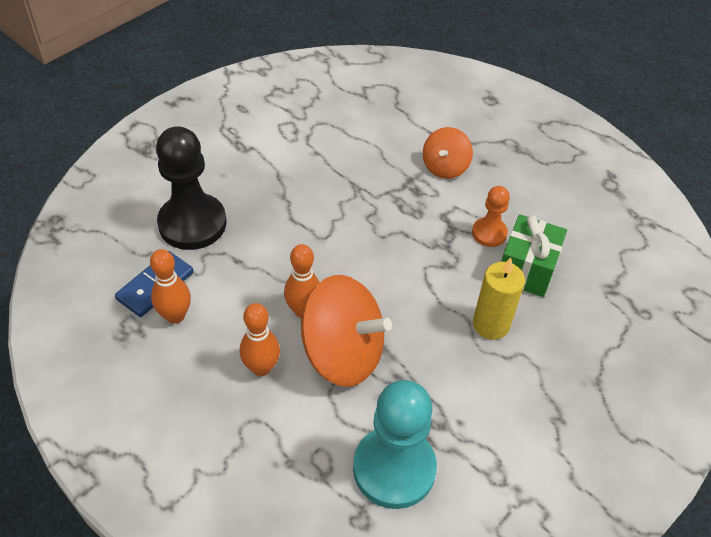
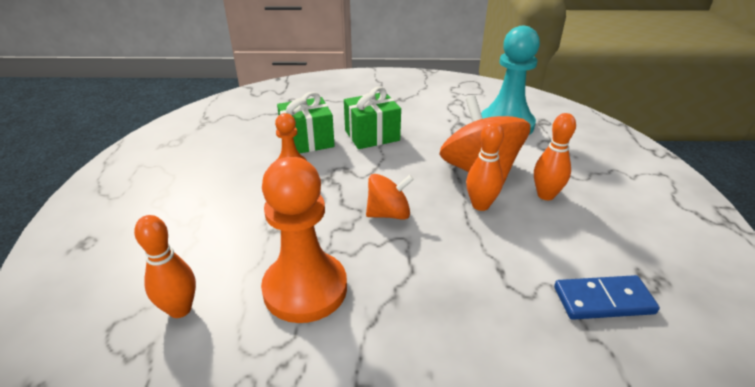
camera: 130 degrees left, 15 degrees down
(175, 316) = (596, 264): orange bowling pin -> orange bowling pin (180, 309)
(192, 223) = (518, 337): black pawn -> none
(336, 165) = (305, 289): none -> orange pawn
(445, 167) = (233, 220): orange spinning top -> orange spinning top (388, 214)
(491, 324) = (372, 135): yellow candle -> green gift

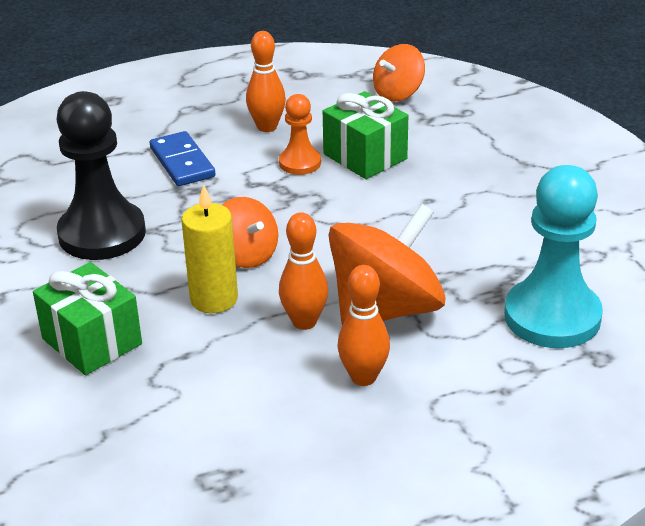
camera: 70 degrees right, 0 degrees up
(180, 309) = (52, 178): orange bowling pin -> orange bowling pin (267, 127)
(246, 114) = (398, 93): none -> orange spinning top
(305, 289) = (102, 234): orange pawn -> black pawn
(372, 135) = (417, 200): green gift -> green gift (92, 341)
(436, 241) = (214, 299): none -> yellow candle
(603, 300) = (167, 439): blue domino -> blue domino (182, 162)

